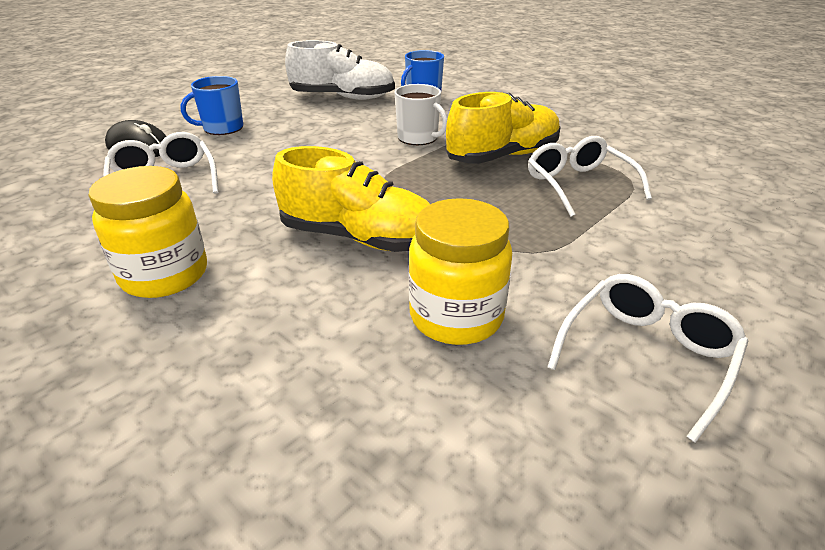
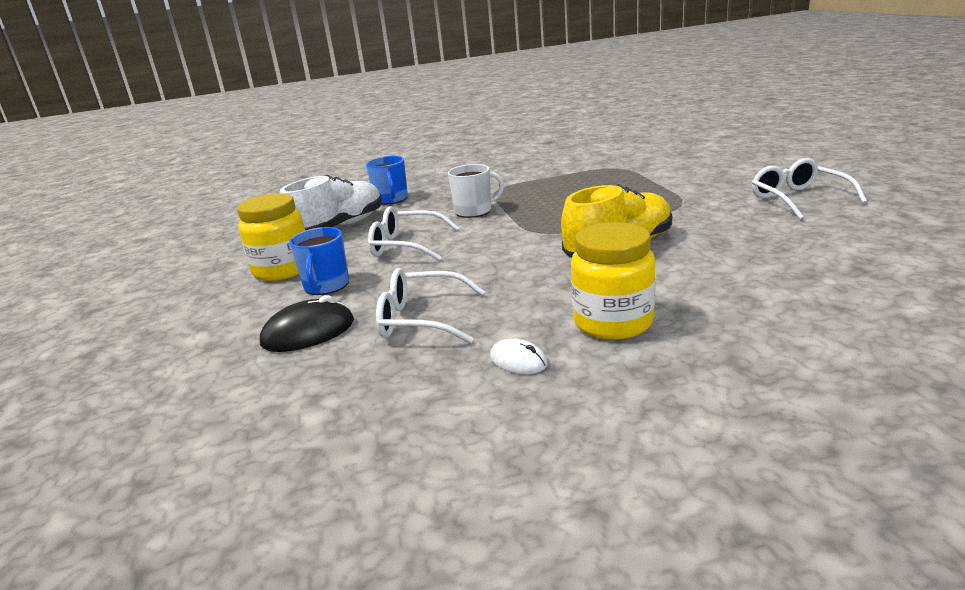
camera: 55 degrees left, 10 degrees down
(85, 243) = (518, 361): none -> white mouse
(456, 317) = (738, 233): yellow jar -> yellow jar (283, 270)
(503, 156) = (542, 191): yellow shoe -> none
(578, 185) = (609, 180): white glasses -> white glasses (406, 246)

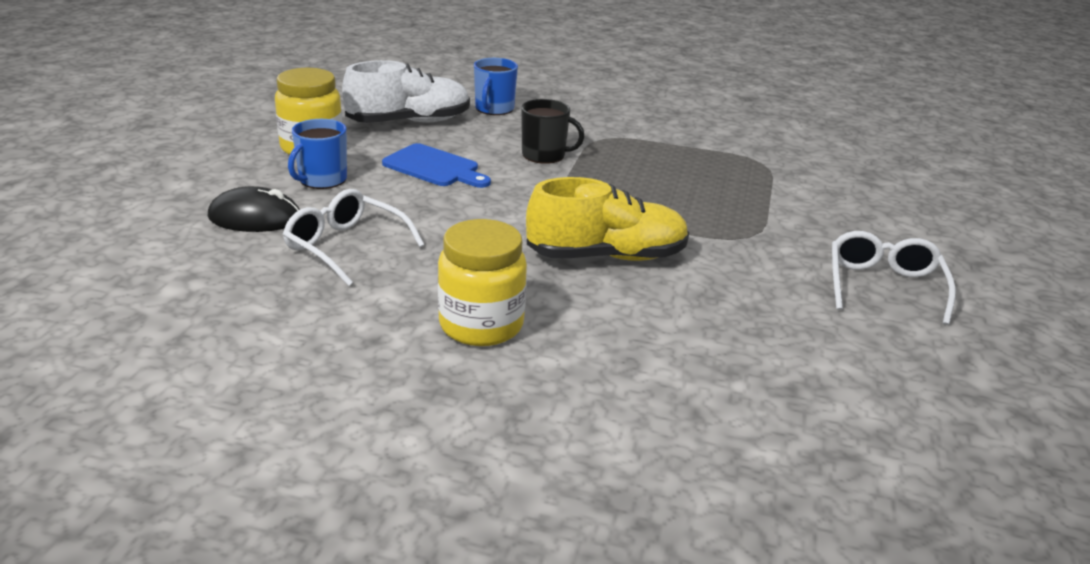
camera: 25 degrees right, 5 degrees up
(406, 246) = (434, 167): white glasses -> blue cutting board
(474, 211) = (544, 155): white mug -> black mug
(518, 361) = (360, 320): white mouse -> none

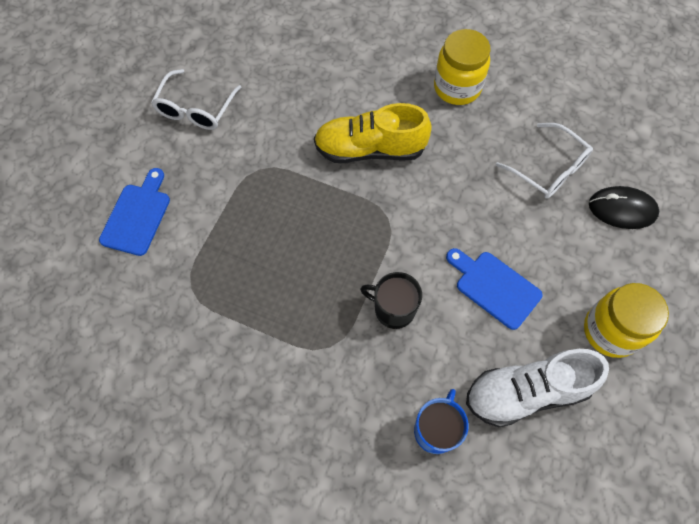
camera: 170 degrees left, 35 degrees up
(322, 180) = (587, 267): blue mug -> none
(864, 201) = (137, 216): none -> blue cutting board

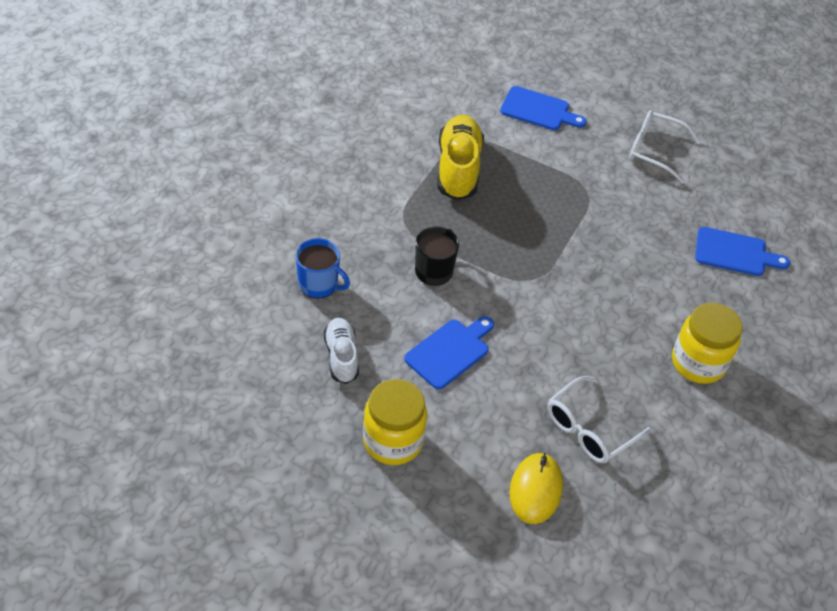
camera: 90 degrees right, 15 degrees down
(325, 53) = (734, 253): none -> blue cutting board
(370, 149) = (611, 275): yellow shoe -> yellow shoe (458, 169)
(526, 392) = (341, 356): white shoe -> white shoe, size x0.61
(622, 209) = (535, 490): black mouse -> yellow mouse

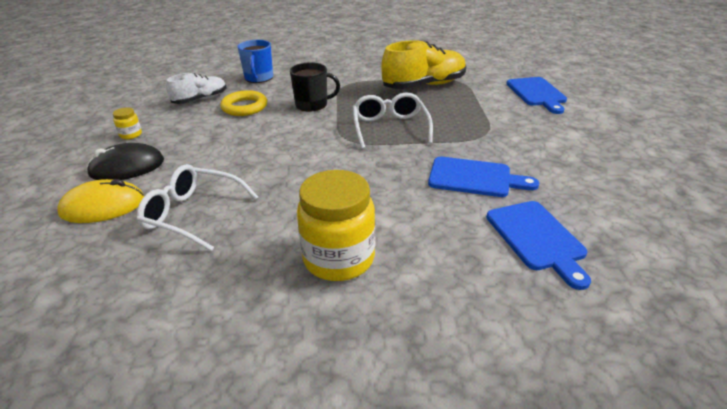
camera: 65 degrees right, 15 degrees down
(393, 441) = (131, 135): yellow jar -> yellow jar, size x0.43
(395, 325) = (244, 107): none -> yellow ring
(450, 352) = (236, 130): blue cutting board -> blue cutting board (474, 178)
(470, 458) = (127, 167): none -> black mouse
(654, 150) = (593, 150): white glasses -> white glasses (390, 128)

